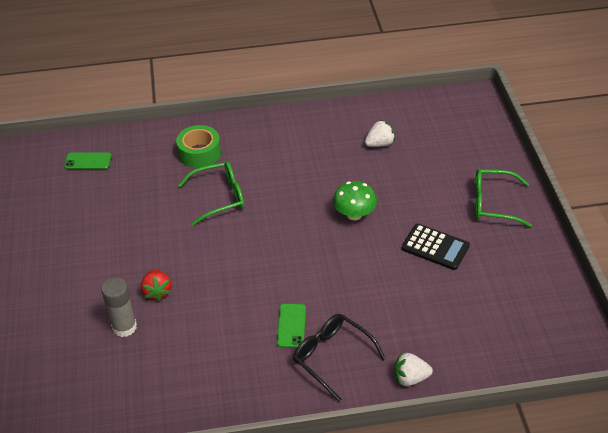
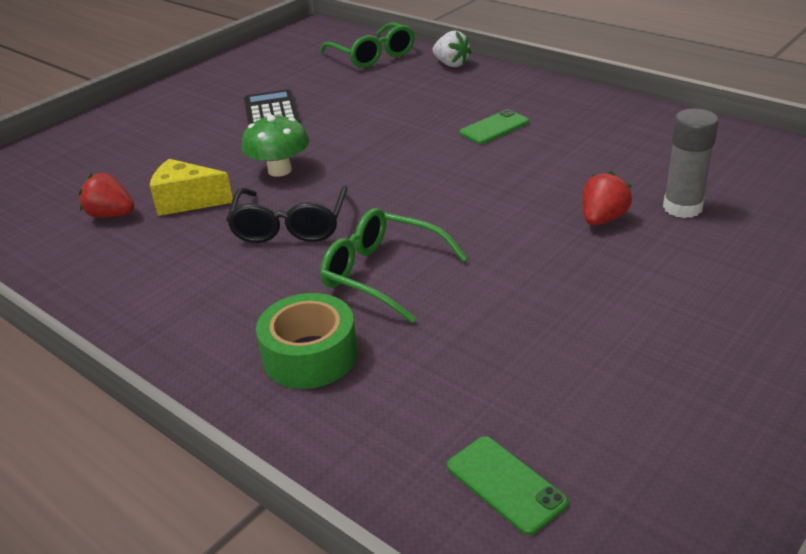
camera: 130 degrees left, 10 degrees down
(332, 357) = (491, 97): black glasses -> black glasses (290, 226)
(362, 170) = (187, 201): none -> yellow cheese
(379, 144) = (111, 215): white strawberry -> red strawberry
(493, 204) = (160, 113): green glasses -> green glasses (373, 55)

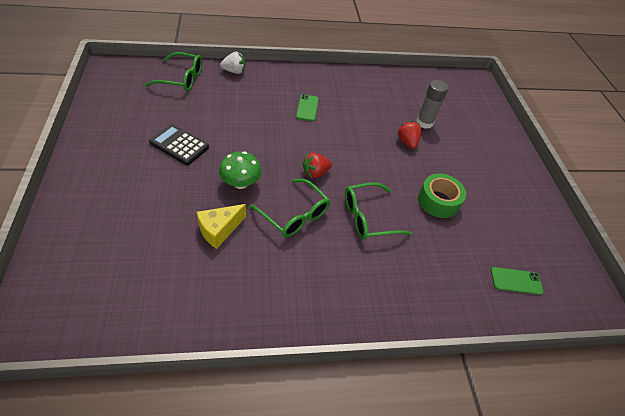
camera: 55 degrees left, 15 degrees up
(111, 215) = (187, 265): red strawberry -> red strawberry (315, 173)
(290, 226) = (294, 215): black glasses -> green glasses
(310, 355) = (396, 277): green tape -> green tape (438, 201)

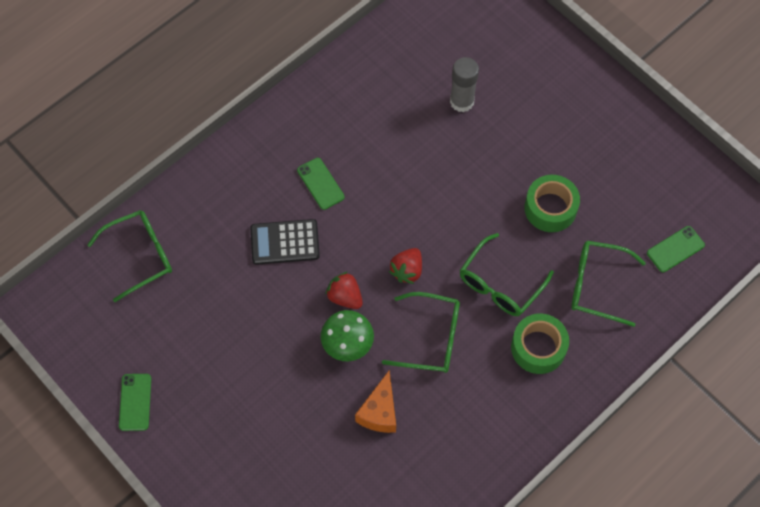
camera: 30 degrees left, 15 degrees up
(96, 130) = (135, 402): none -> green phone
(179, 145) = (240, 349): black calculator -> black calculator (285, 242)
(219, 230) = (380, 412): yellow cheese -> orange cheese
(234, 71) = (186, 193): white strawberry -> none
(362, 270) = (538, 347): none -> green tape
(407, 142) = (465, 148): red strawberry -> red strawberry (345, 297)
(437, 263) = (597, 285): none -> green glasses

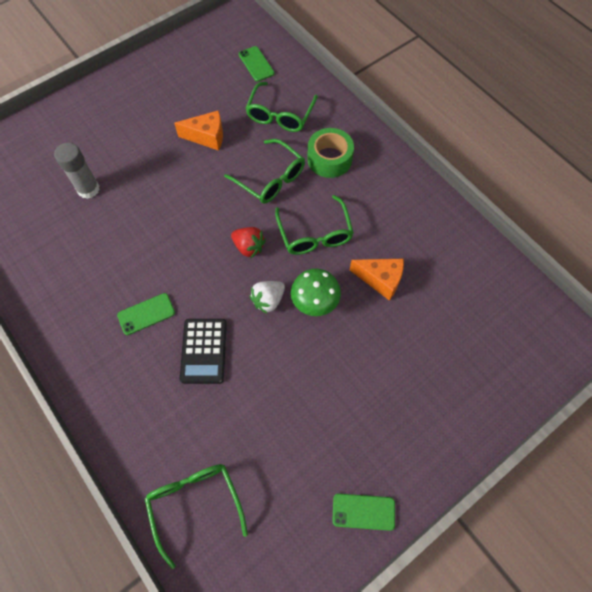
camera: 85 degrees left, 0 degrees up
(345, 297) = (268, 300): red strawberry -> white strawberry
(431, 338) = (315, 234): green glasses -> green glasses turned 150 degrees clockwise
(550, 208) = (207, 137): green tape -> orange cheese

